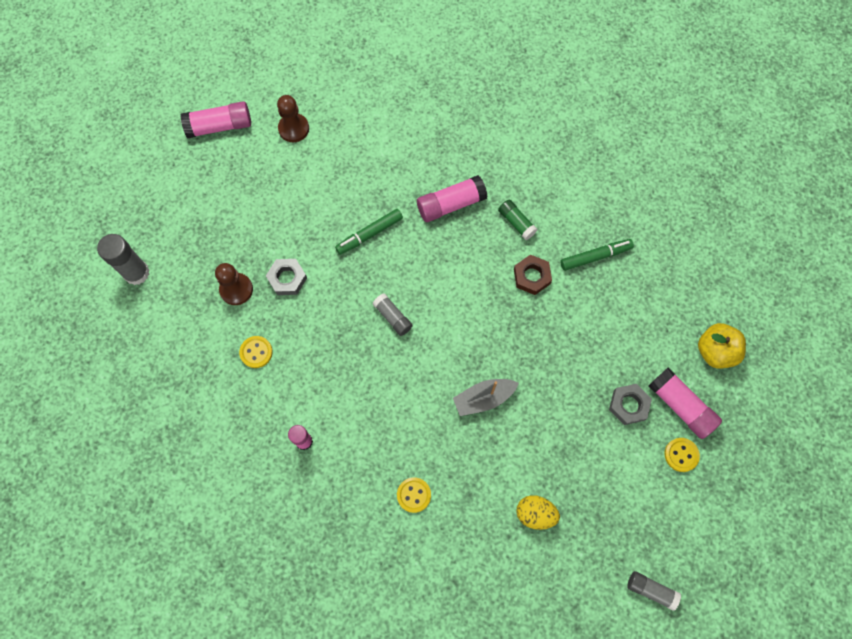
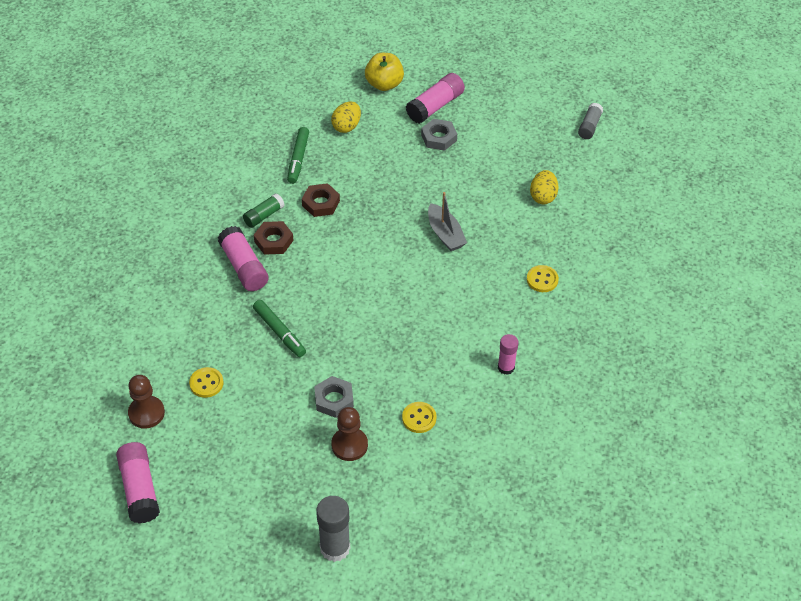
camera: 95 degrees left, 20 degrees down
(393, 317) = (370, 306): grey glue stick -> none
(483, 231) = (273, 241): none -> brown nut
(595, 256) = (298, 159): green marker -> green marker turned 150 degrees counterclockwise
(645, 307) = (346, 126): none -> yellow egg
(681, 455) = (477, 107): yellow button -> yellow button (206, 383)

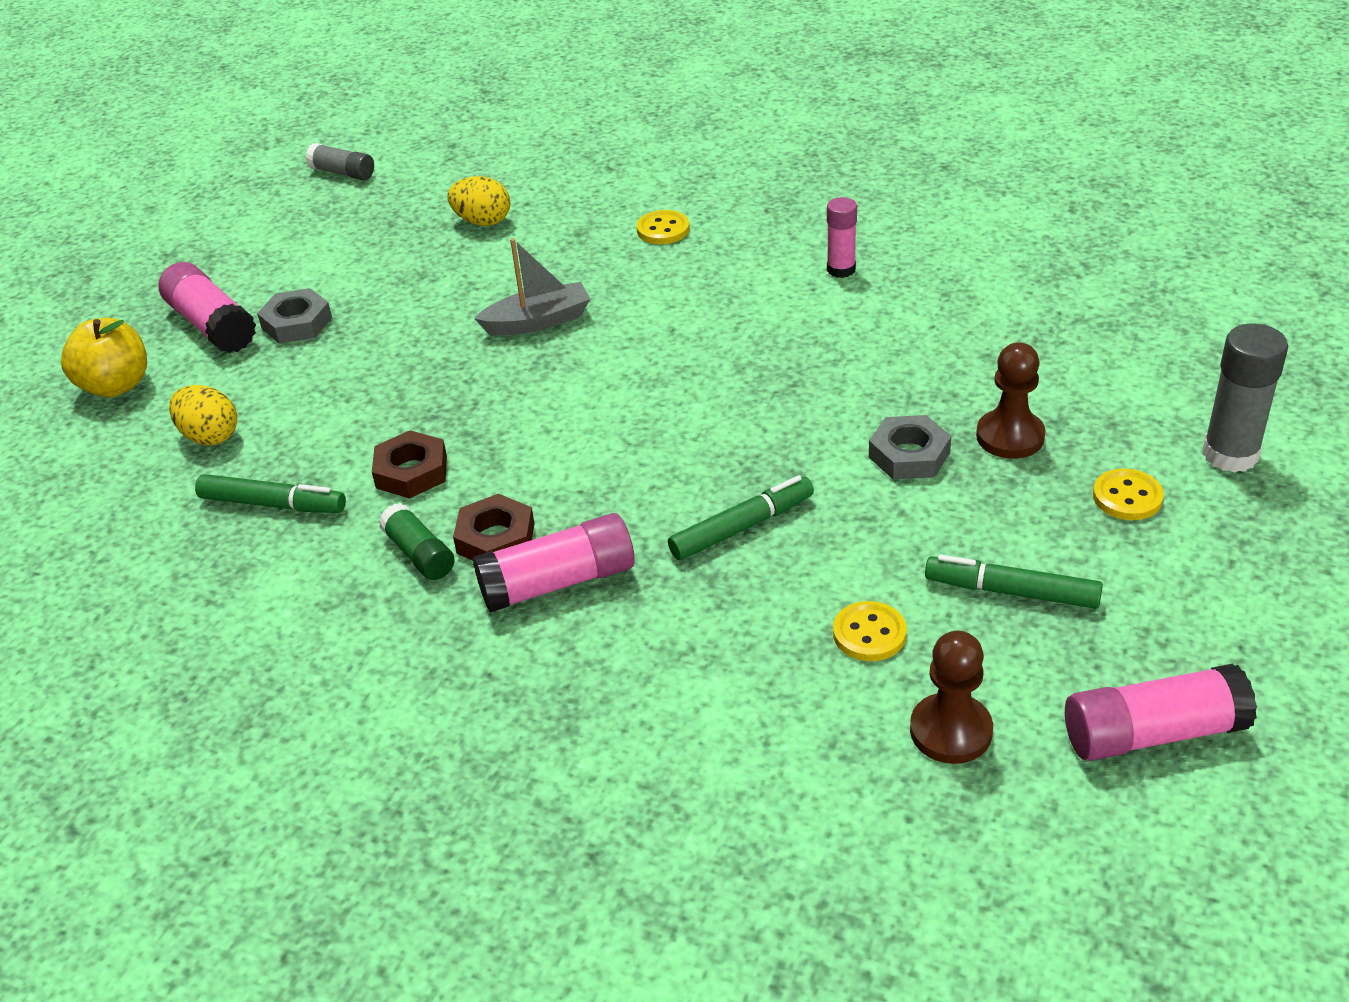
camera: 80 degrees left, 10 degrees down
(231, 440) = (1011, 592): none -> green marker
(419, 418) = (947, 358): yellow button -> yellow button (1127, 497)

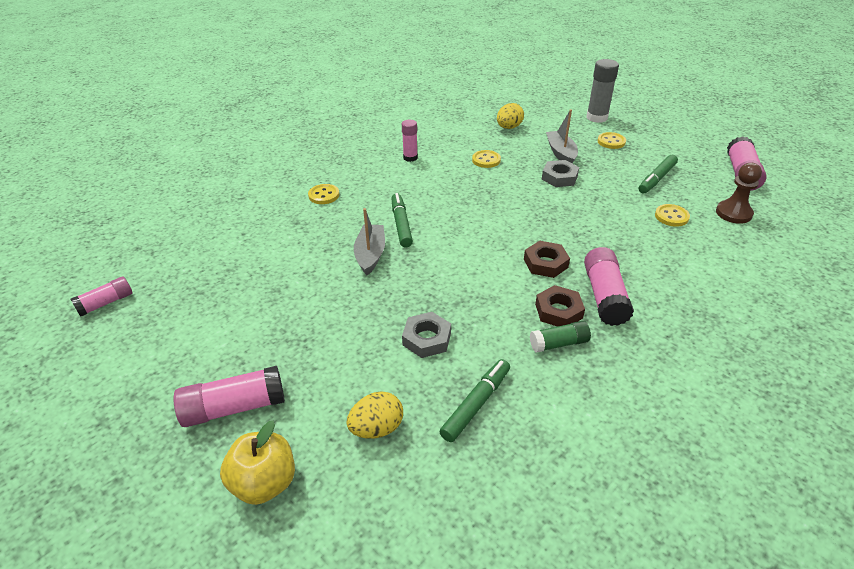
camera: 70 degrees left, 0 degrees up
(297, 323) = (276, 358): grey nut -> grey nut (427, 339)
(342, 173) = (106, 303): grey glue stick -> pink glue stick
(411, 472) = (480, 333): brown nut -> brown nut (545, 263)
(483, 221) = (244, 253): yellow egg -> yellow egg (509, 127)
(742, 527) = (587, 231): green marker -> green marker (401, 224)
(902, 352) = (486, 160): none -> yellow button
(1010, 436) = (561, 153): brown pawn -> grey boat

